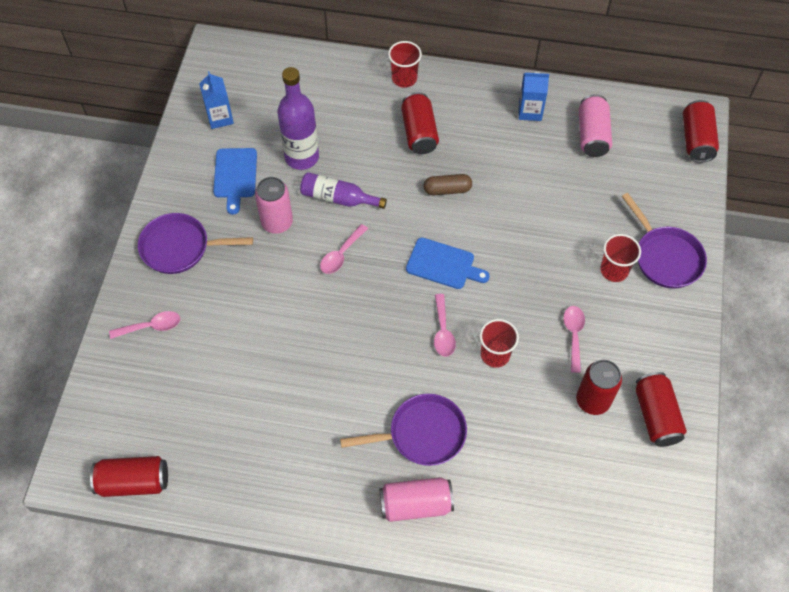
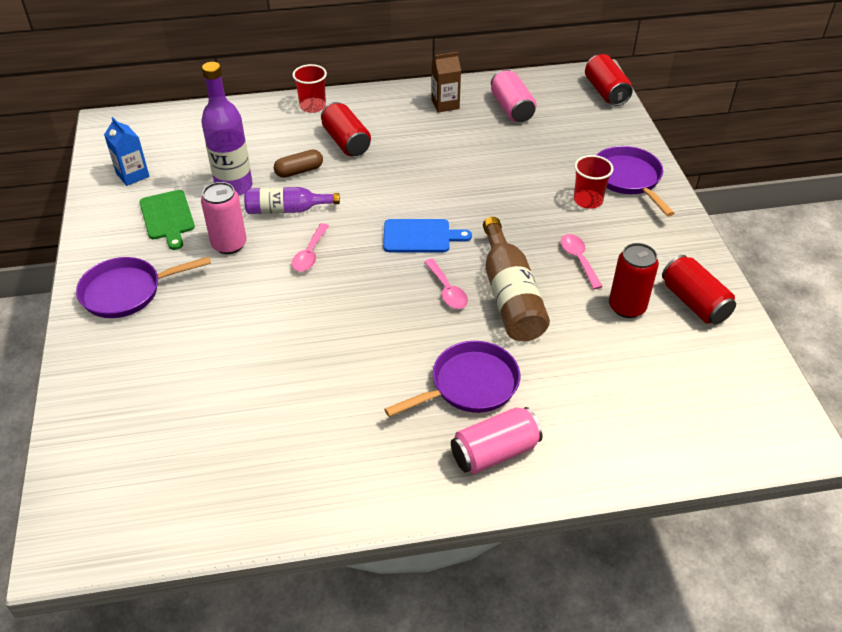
camera: 20 degrees left, 15 degrees down
(134, 482) = (149, 532): red can -> none
(151, 326) = (118, 371): pink spoon -> none
(235, 176) = (167, 217): blue cutting board -> green cutting board
(447, 190) = (395, 178): brown capsule -> brown capsule (299, 171)
(495, 354) = (510, 295): red cup -> brown bottle
(530, 111) = (445, 104): blue carton -> brown carton
(665, 257) = (628, 179): purple pan -> purple pan turned 150 degrees counterclockwise

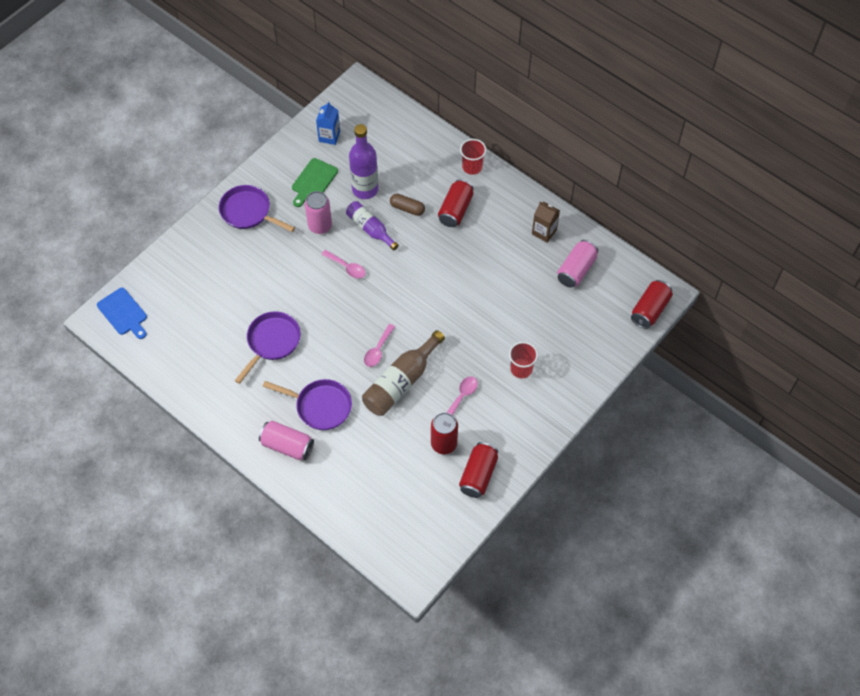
camera: 50 degrees right, 15 degrees up
(310, 254) = (347, 267): pink spoon -> pink spoon turned 120 degrees counterclockwise
(420, 236) = (409, 307): blue cutting board -> blue cutting board (123, 313)
(628, 179) = (564, 378): purple pan -> purple pan (271, 342)

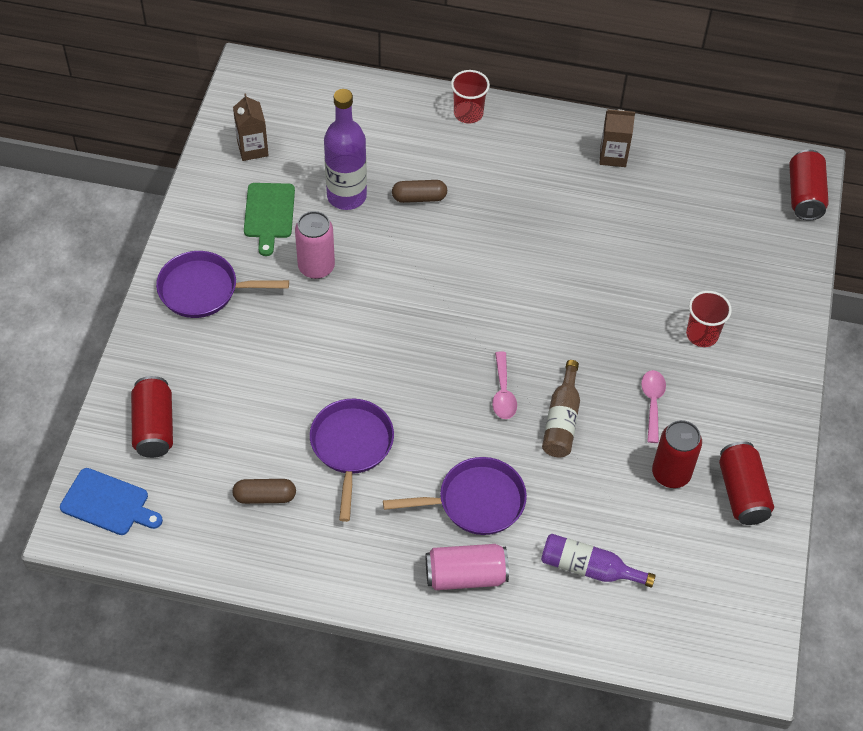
camera: 30 degrees left, 5 degrees down
(207, 348) = (265, 497): none -> brown capsule
(329, 136) = (252, 149): blue carton -> brown carton
(347, 267) = (389, 305): pink spoon -> none
(370, 229) = (387, 243): purple bottle -> purple bottle (589, 568)
(401, 382) = (561, 420): brown bottle -> brown bottle, size x0.66
(455, 210) = (483, 174): red can -> red can (154, 427)
(576, 270) = (684, 185): pink can -> none

